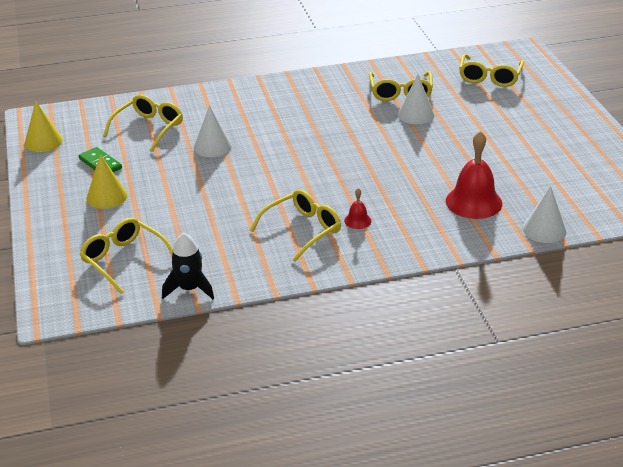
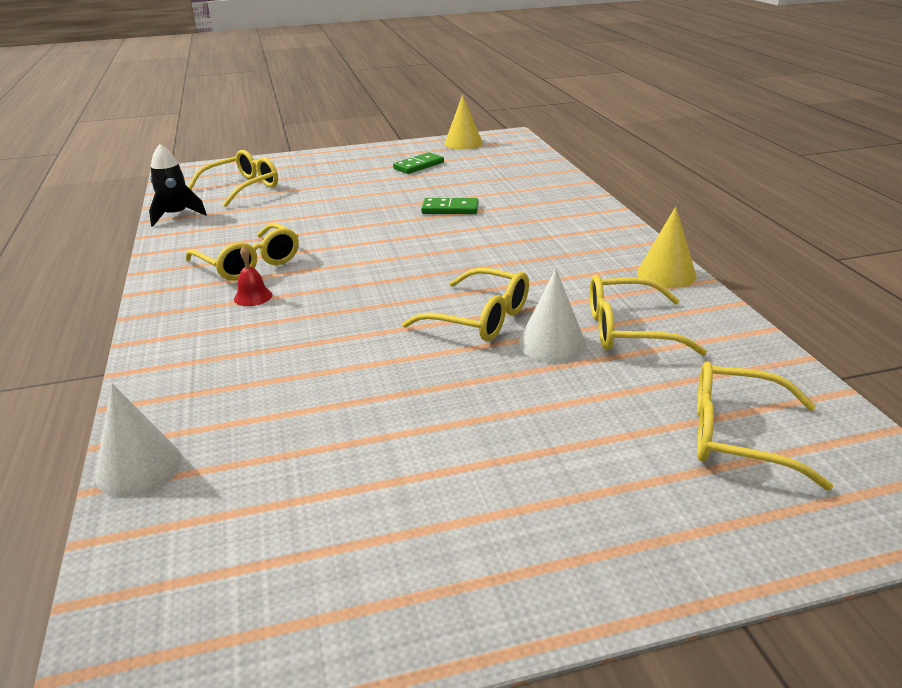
camera: 90 degrees right, 5 degrees down
(107, 197) = (355, 173): yellow cone -> yellow cone (666, 274)
(149, 128) = (492, 178): yellow glasses -> yellow glasses (480, 318)
(212, 146) = (450, 209): white cone -> green domino
(473, 202) = (259, 393): red bell -> none

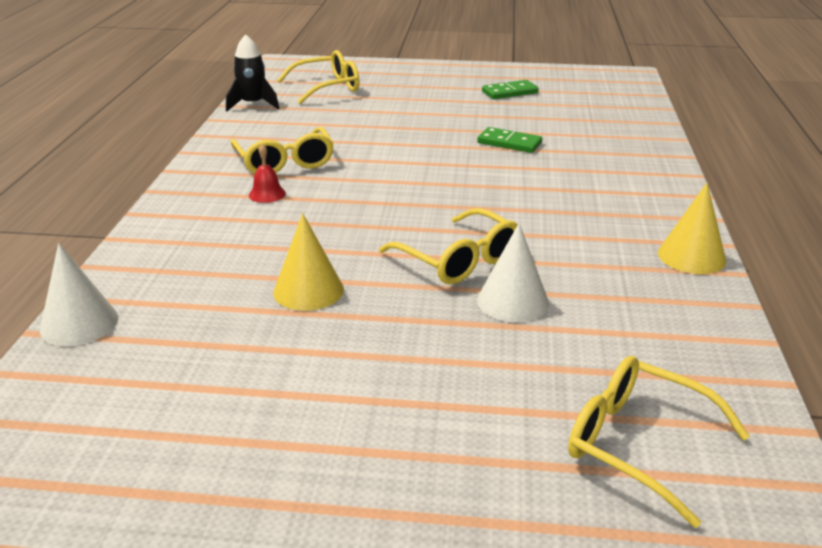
camera: 20 degrees right, 0 degrees up
(463, 143) = (573, 75): yellow cone -> yellow cone (308, 290)
(628, 330) = (603, 306): yellow glasses -> none

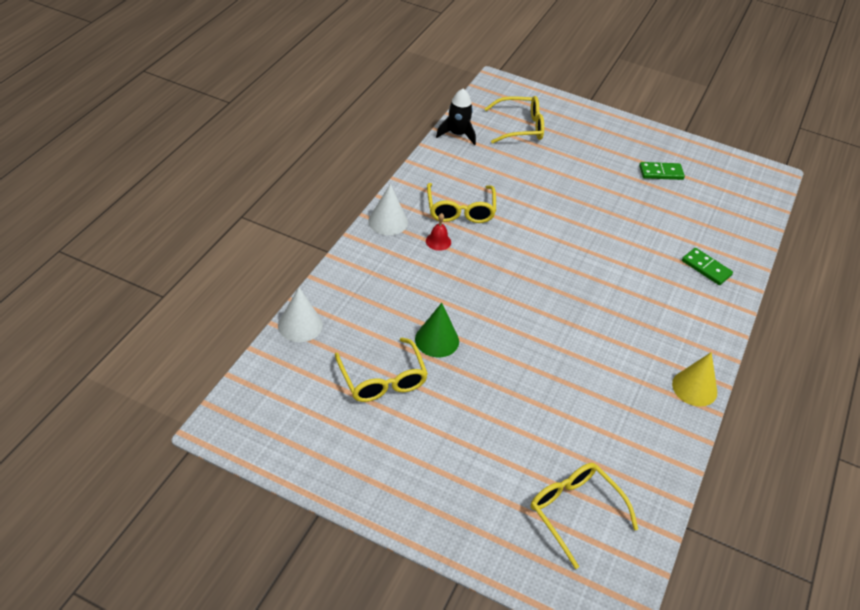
camera: 15 degrees right, 15 degrees up
(308, 290) = (437, 340): yellow cone -> green cone
(459, 260) = (539, 343): yellow glasses -> yellow glasses (382, 380)
(509, 143) = (630, 235): green domino -> green domino (706, 268)
(512, 301) = (557, 388): white cone -> white cone (388, 221)

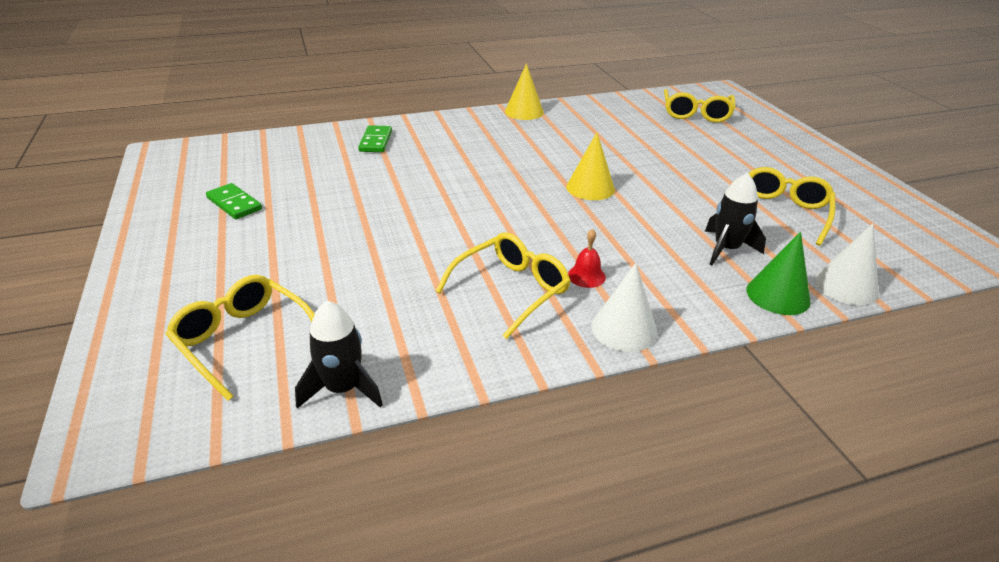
camera: 130 degrees left, 10 degrees down
(387, 313) = (726, 249): none -> black rocket
(437, 340) = (695, 211): green cone -> green cone (778, 295)
(522, 317) = (590, 188): none -> yellow cone

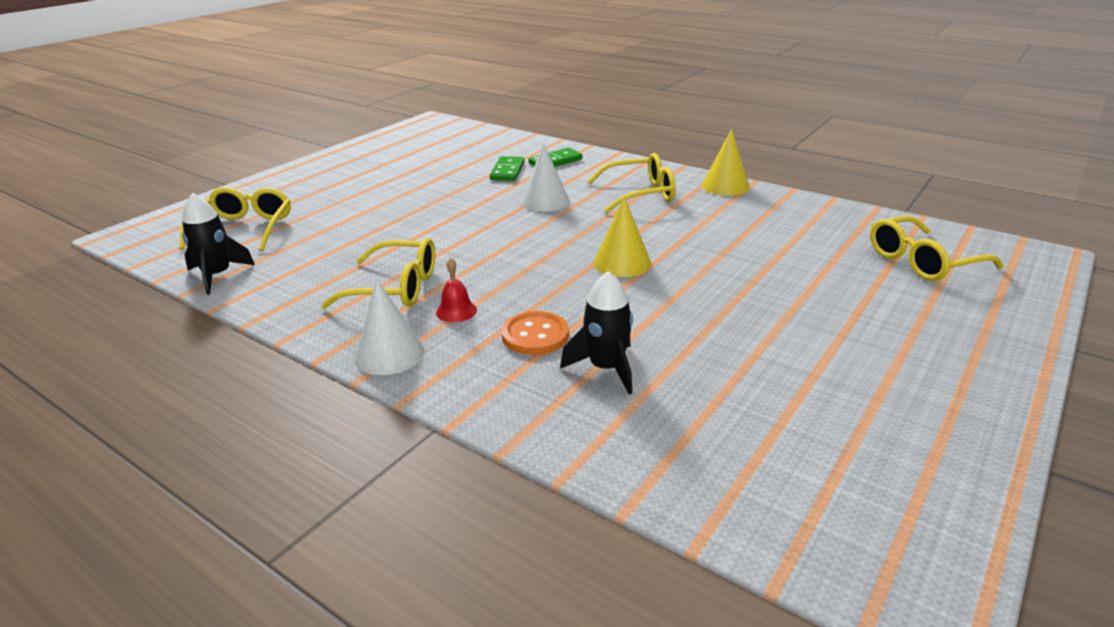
camera: 55 degrees right, 5 degrees down
(234, 204) = (395, 163): green domino -> green domino (507, 171)
(658, 257) = (535, 335): none -> orange button
(778, 295) = (548, 425): green cone -> none
(780, 212) = (751, 382): yellow glasses -> yellow glasses (640, 194)
(846, 286) = (631, 471): white cone -> white cone (545, 201)

